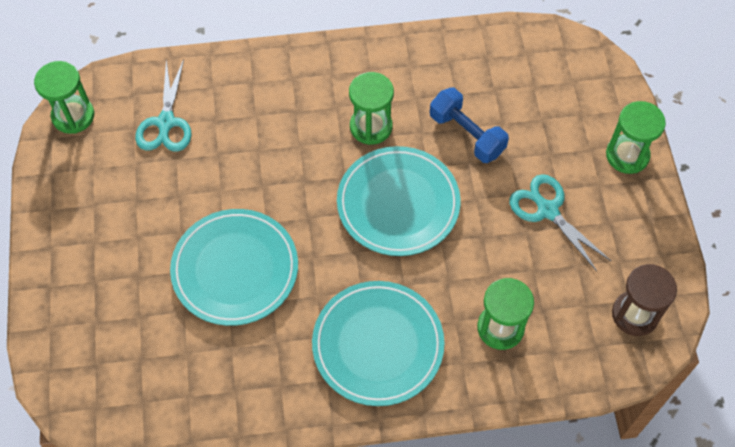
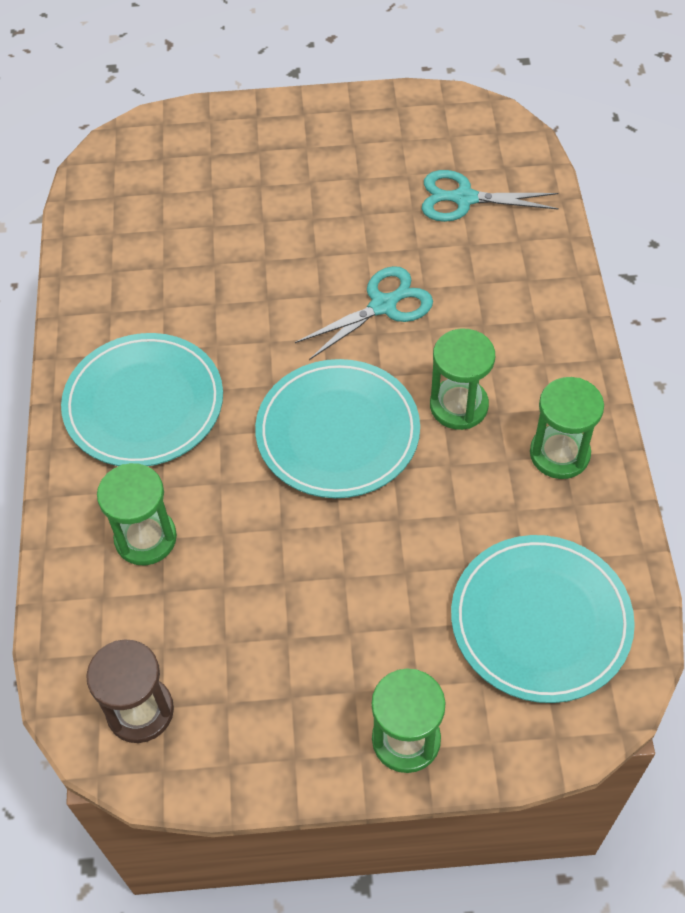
camera: 95 degrees right, 5 degrees down
(73, 116) = (473, 118): green hourglass -> green hourglass (559, 454)
(235, 269) = (260, 268): turquoise plate -> turquoise plate (540, 621)
(466, 135) = (445, 520): blue dumbbell -> none
(547, 210) = (316, 613): turquoise scissors -> turquoise scissors (384, 305)

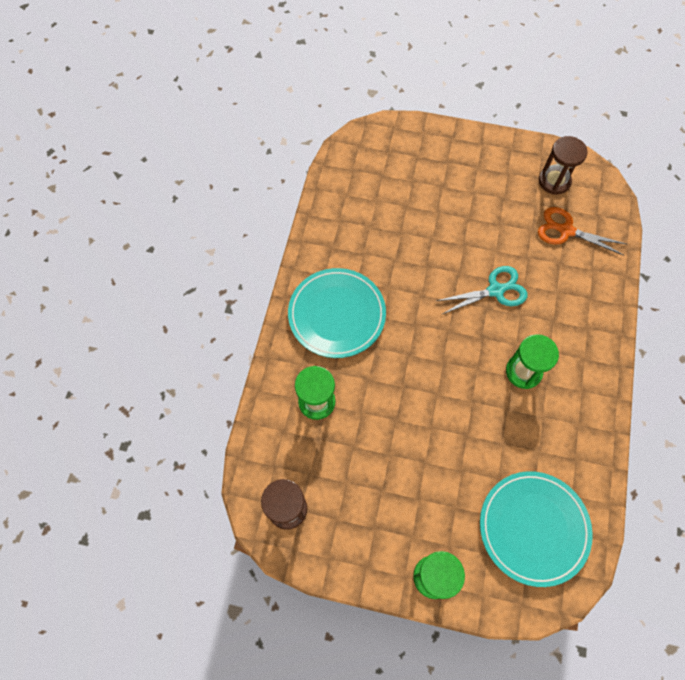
camera: 15 degrees right, 10 degrees up
(338, 432) = (446, 367): turquoise plate -> none
(426, 137) = (554, 181): none -> brown hourglass
(463, 199) = (565, 230): turquoise scissors -> orange scissors
(559, 454) = (576, 422): green hourglass -> none

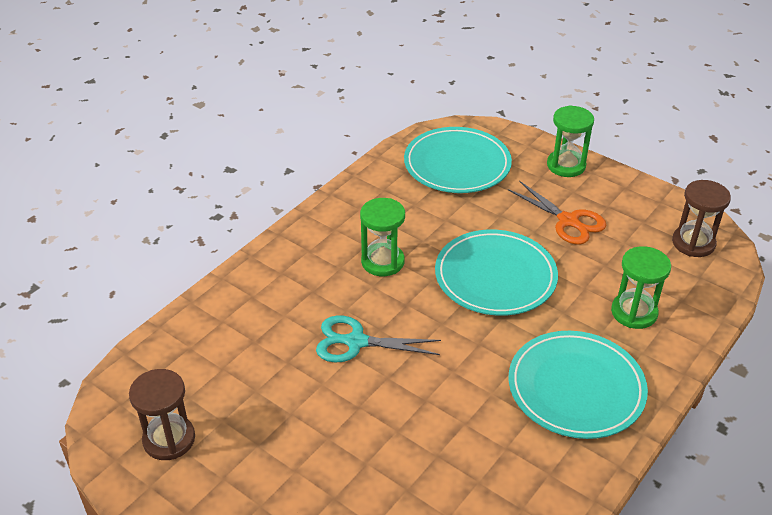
camera: 155 degrees left, 25 degrees down
(432, 394) = (495, 276): none -> turquoise plate
(565, 230) = (214, 373): orange scissors -> orange scissors (569, 221)

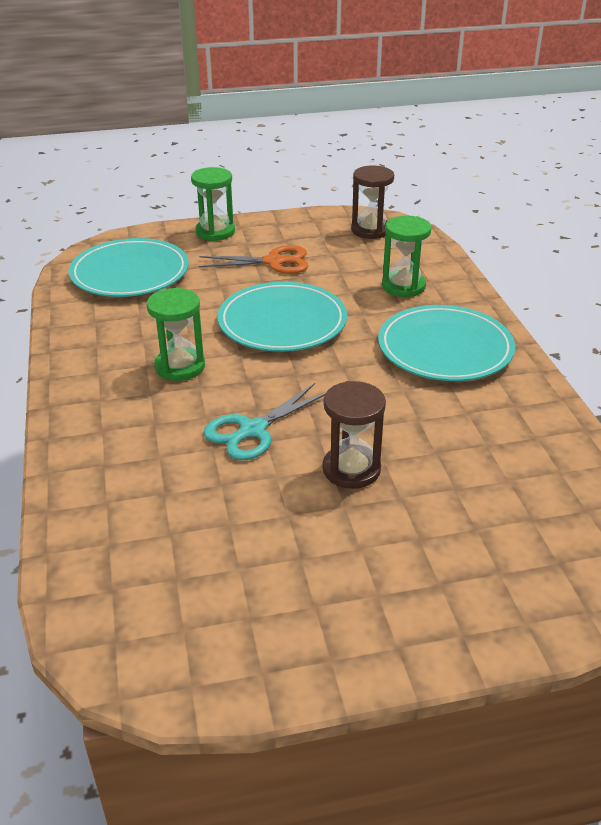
camera: 50 degrees left, 5 degrees down
(169, 439) = (215, 623): brown hourglass -> brown hourglass (351, 469)

